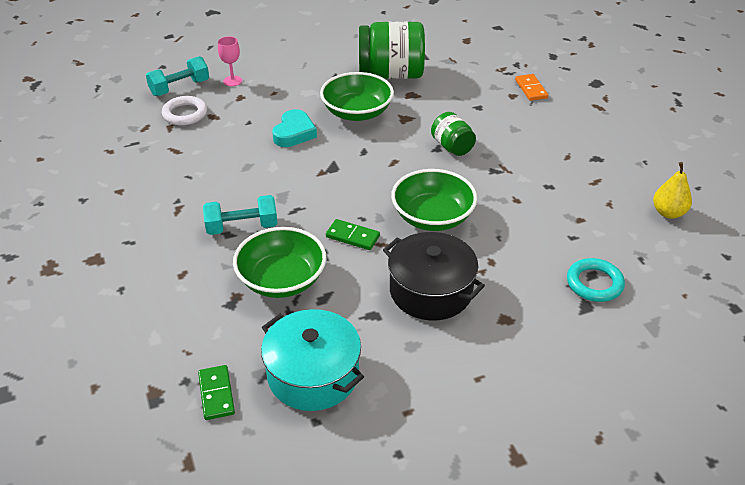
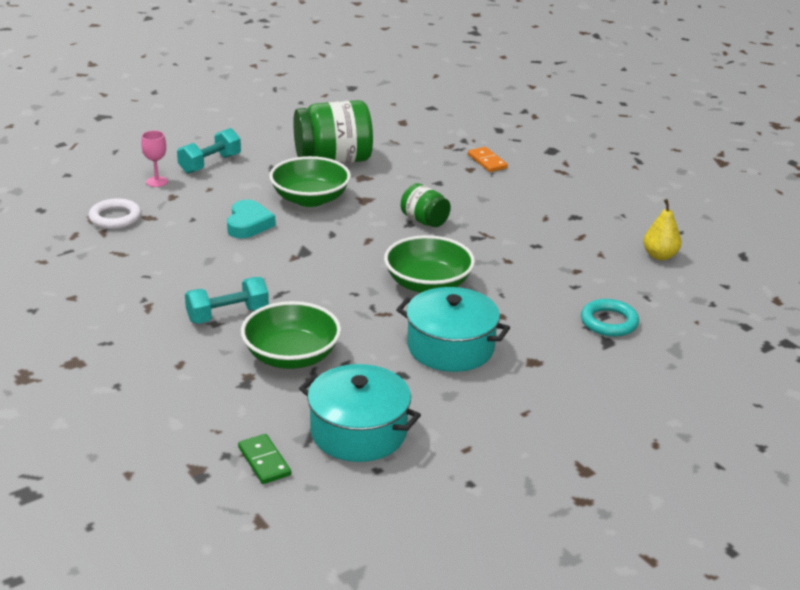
camera: 15 degrees left, 10 degrees down
(180, 88) = (97, 193): turquoise dumbbell -> turquoise dumbbell (210, 164)
(352, 236) = (351, 310): green domino -> none
(431, 291) = (450, 347): black pot -> turquoise pot

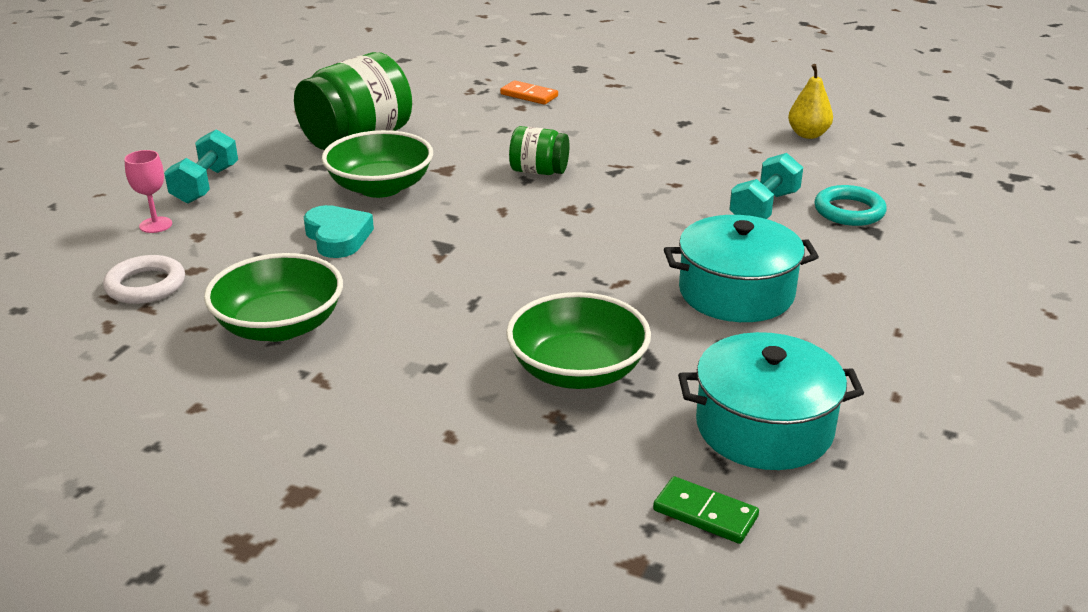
camera: 30 degrees left, 0 degrees up
(227, 315) = (439, 351): turquoise dumbbell -> turquoise dumbbell (764, 208)
(428, 284) = (627, 235): green bowl -> green bowl (280, 326)

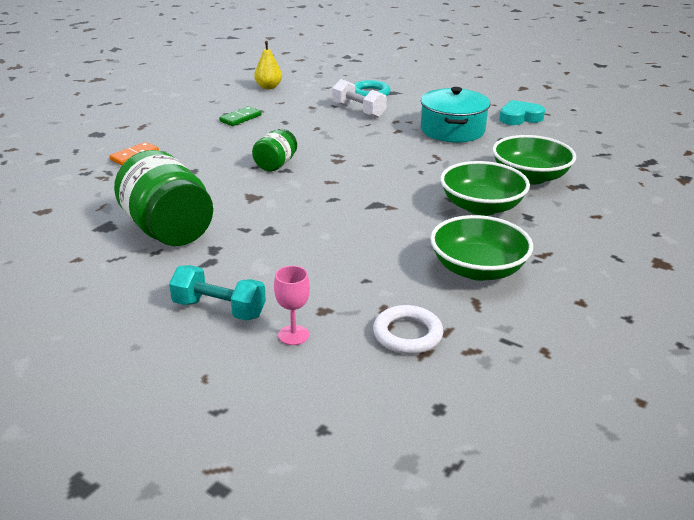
camera: 80 degrees left, 0 degrees up
(338, 237) = (349, 244): turquoise heart -> turquoise heart (519, 117)
(380, 187) = (270, 223): green bowl -> green bowl (481, 207)
(705, 514) = (643, 162): green domino -> green domino (240, 118)
(764, 208) = (358, 111): turquoise dumbbell -> white dumbbell
(764, 427) = (575, 141): turquoise pot -> none

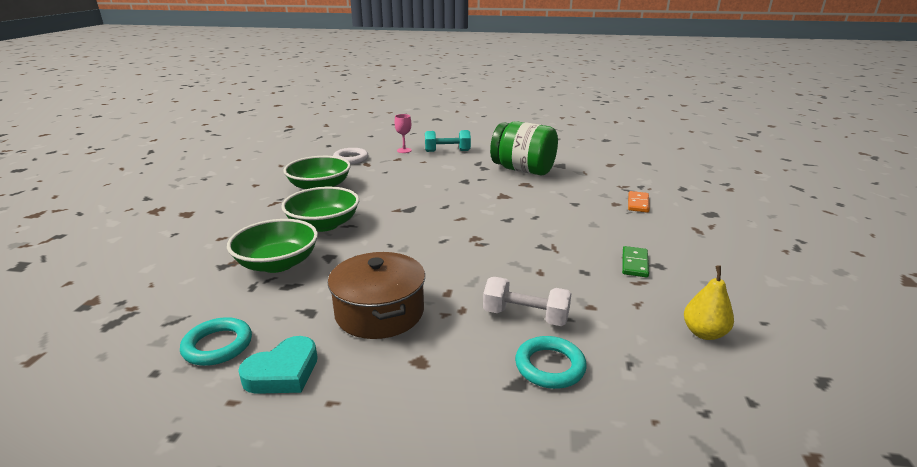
camera: 155 degrees right, 5 degrees down
(275, 164) = (521, 221): green jar -> none
(452, 130) = (379, 312): turquoise pot -> brown pot
(564, 135) = (217, 345): none -> turquoise ring

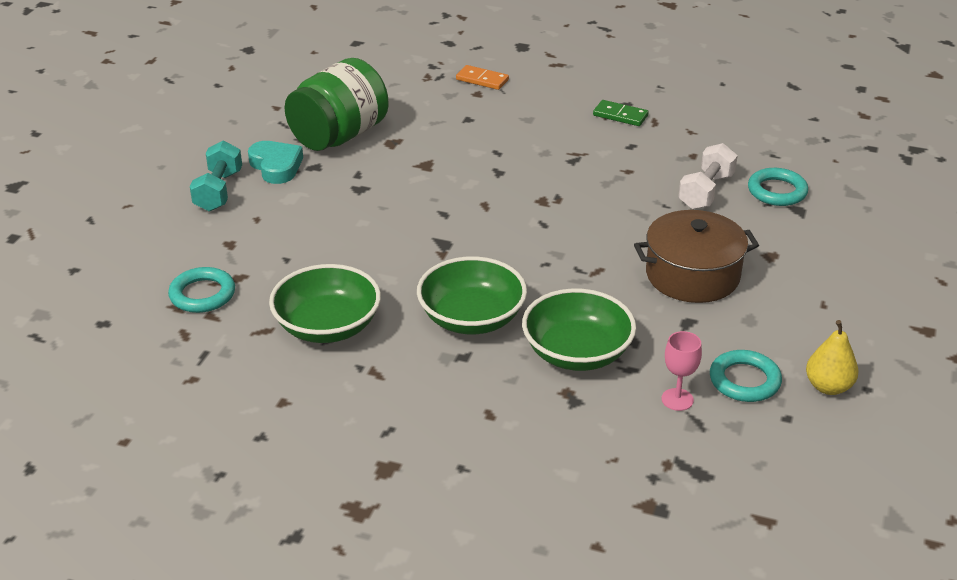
camera: 80 degrees left, 10 degrees up
(283, 372) = (786, 333): turquoise heart -> turquoise heart (276, 166)
(351, 159) = (202, 294): white ring -> turquoise ring
(404, 150) = (189, 235): pink goblet -> pink goblet (677, 399)
(704, 333) = (735, 113): yellow pear -> yellow pear (828, 387)

